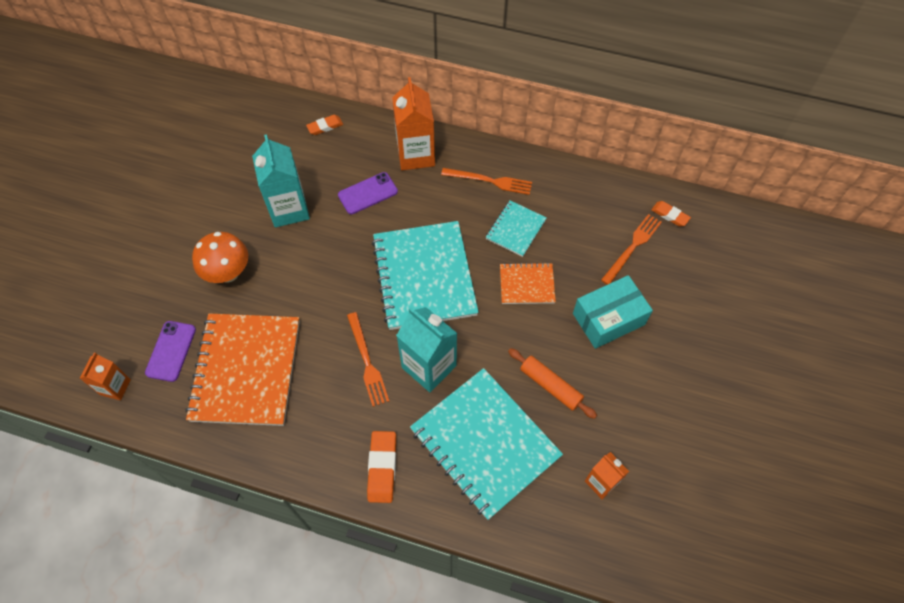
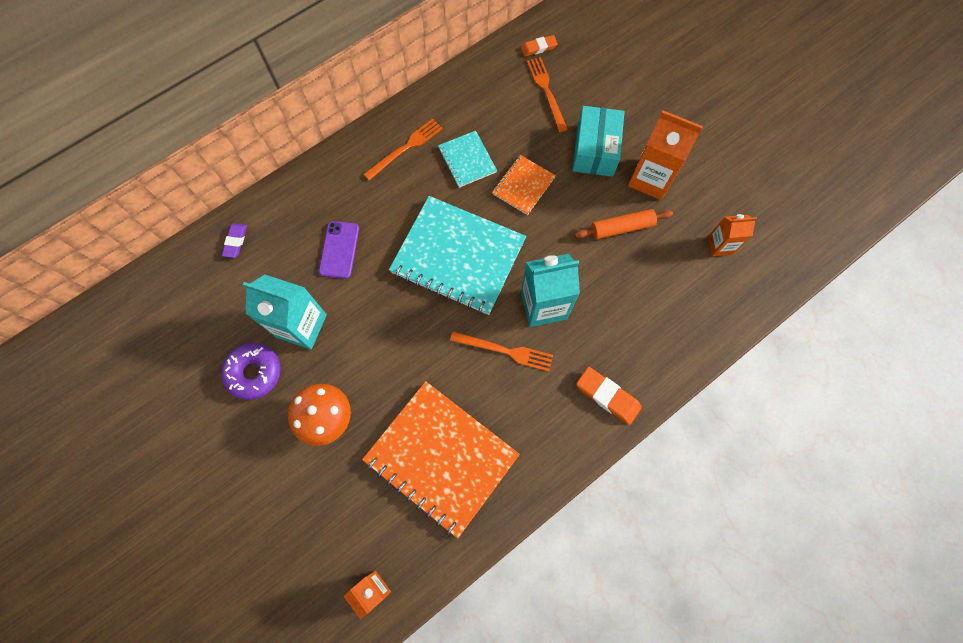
camera: 55 degrees left, 10 degrees up
(171, 351) = (372, 516): purple phone -> none
(232, 204) = (254, 373): none -> purple donut
(325, 126) = (236, 241): orange eraser -> purple eraser
(416, 155) = (331, 187): orange carton -> orange carton (650, 179)
(484, 443) = (637, 306): turquoise notebook -> none

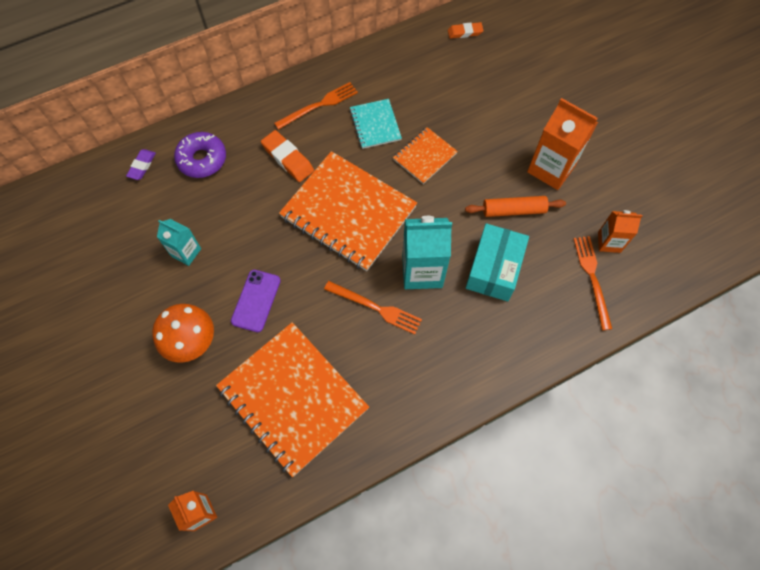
camera: 10 degrees right, 5 degrees down
(254, 373) = (132, 288): purple donut -> purple donut (202, 159)
(301, 326) = (186, 252): turquoise carton -> turquoise carton, size x0.58
(339, 250) = (236, 188): purple phone -> purple phone (256, 300)
(458, 257) = (348, 212): turquoise notebook -> orange notebook
(546, 92) = (464, 73): orange fork -> orange fork (592, 278)
(595, 150) = (501, 134): turquoise box -> turquoise box (494, 269)
(607, 396) = (468, 368): orange eraser -> orange eraser (288, 158)

